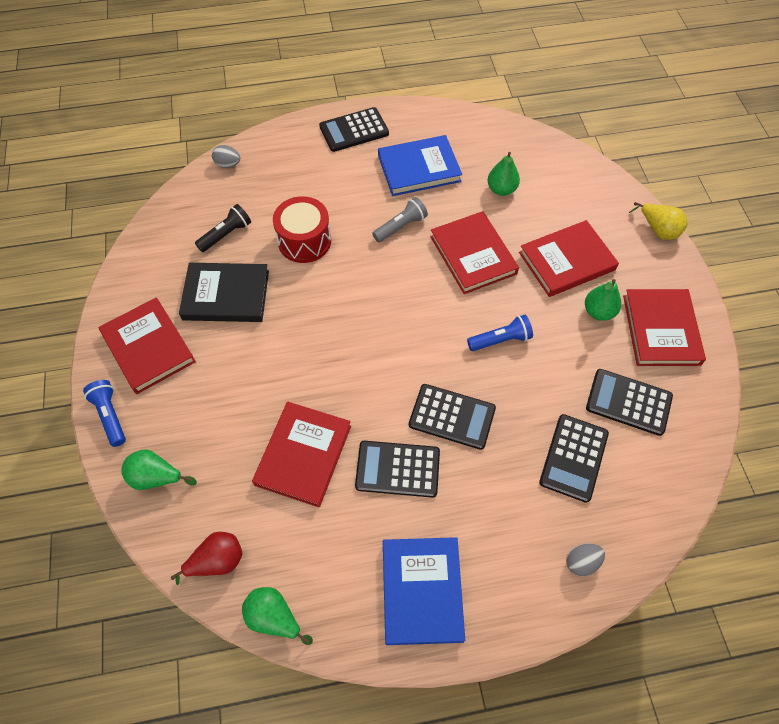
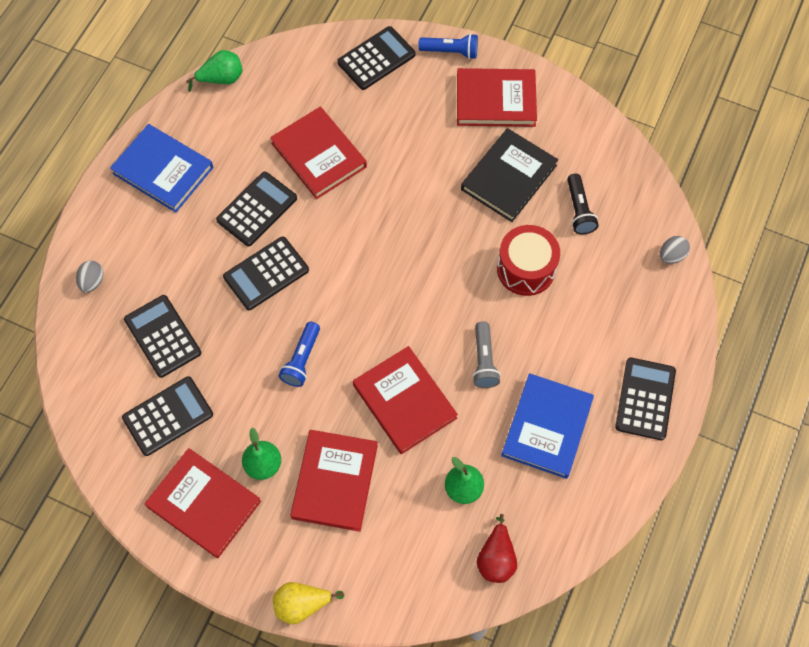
camera: 125 degrees right, 5 degrees up
(156, 477) = (376, 58): green pear -> black calculator
(217, 561) = (285, 66): red pear -> red pear (496, 558)
(473, 255) = (404, 401): red book -> red book turned 45 degrees clockwise

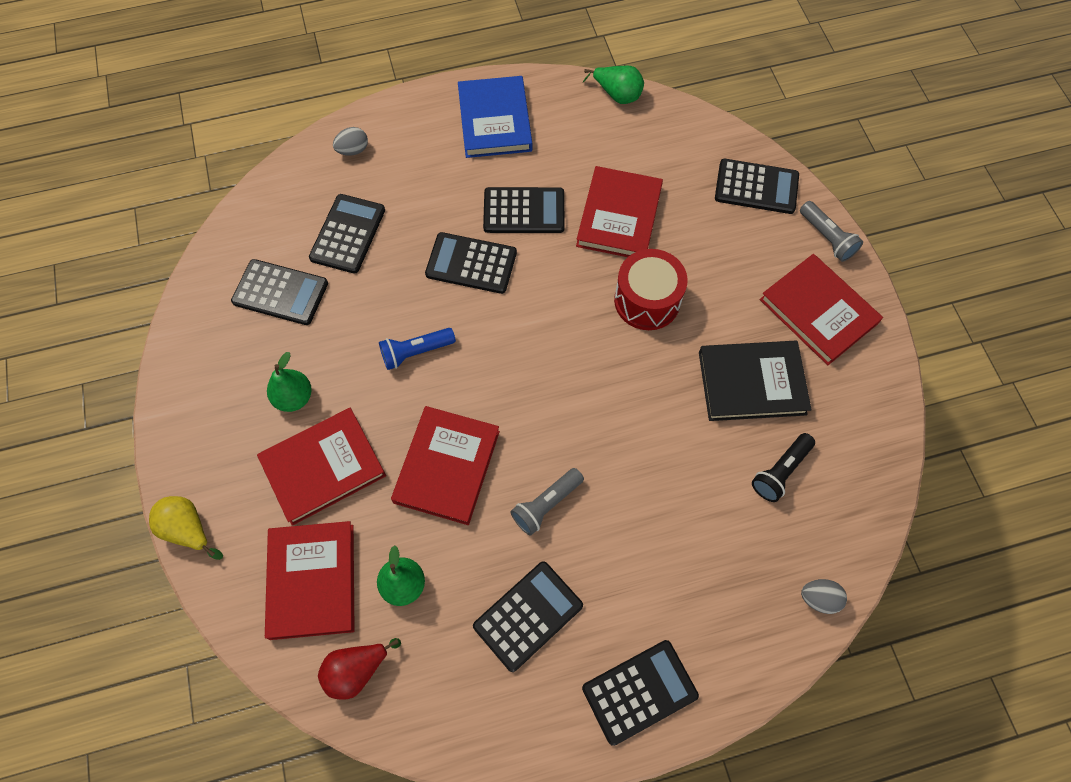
camera: 50 degrees right, 0 degrees up
(204, 504) = (223, 380): red book -> red book (312, 581)
(451, 51) = (827, 238): blue flashlight -> grey flashlight
(526, 269) = (673, 470): red drum -> red drum (647, 300)
(546, 427) = (528, 615): blue book -> black calculator

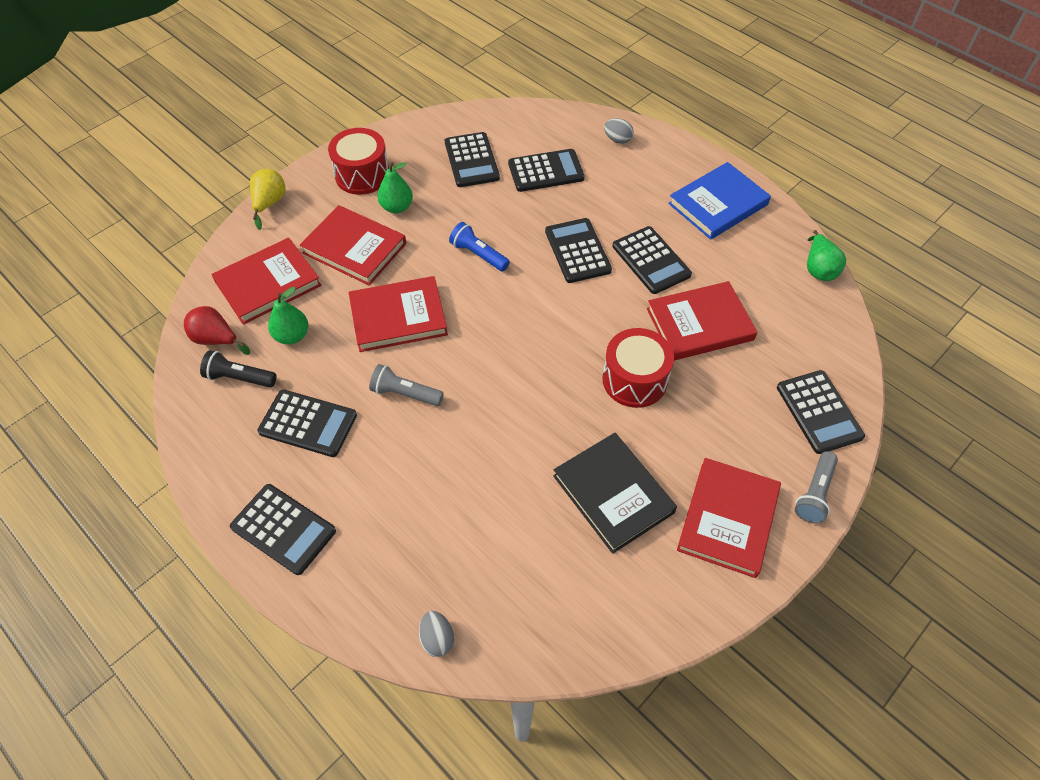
camera: 60 degrees right, 10 degrees down
(218, 410) = (362, 175): none -> red drum
(780, 472) = (541, 555): black flashlight -> black flashlight (239, 378)

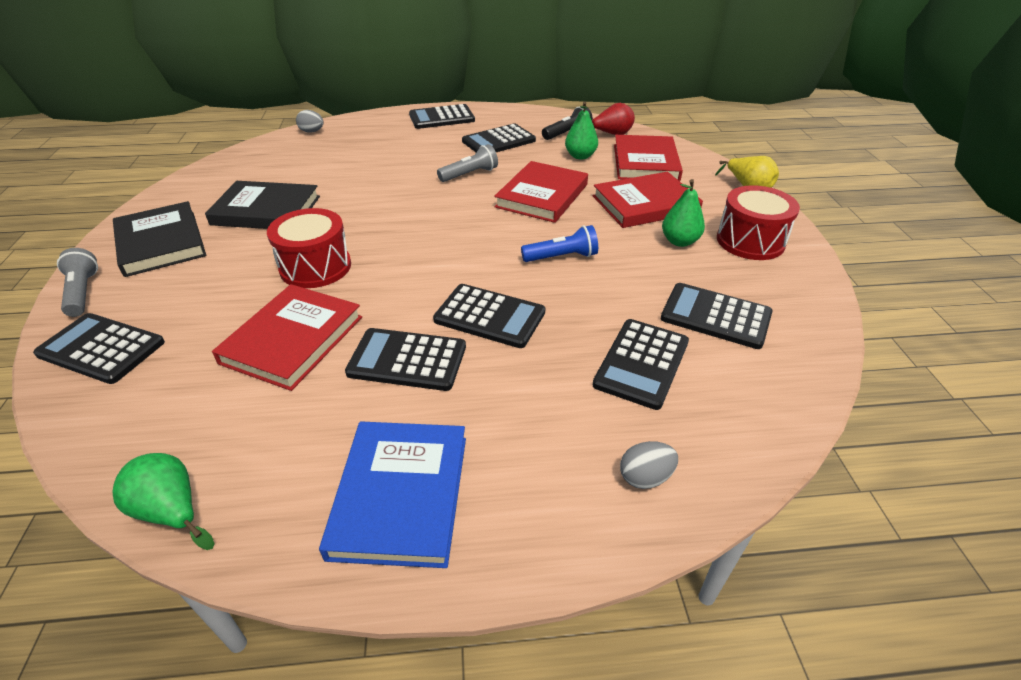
camera: 130 degrees right, 15 degrees down
(727, 519) = (161, 243): red book -> black book

